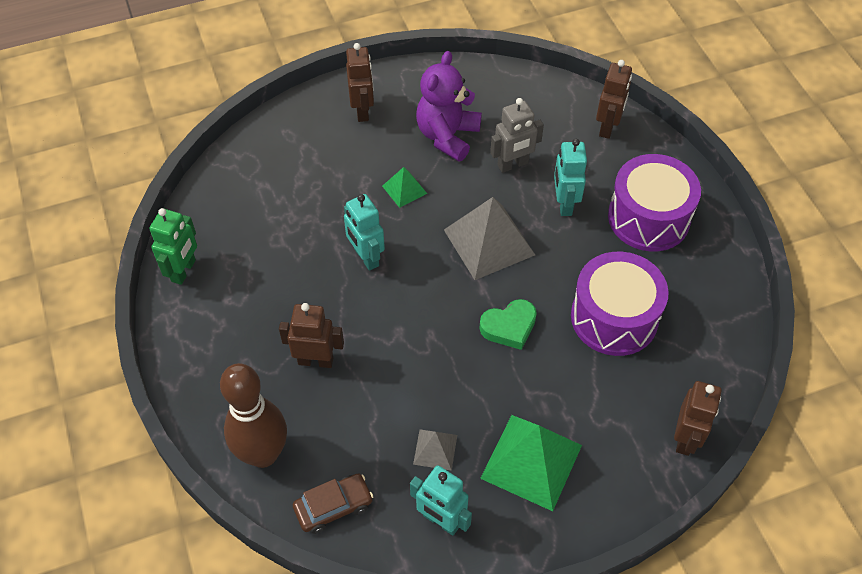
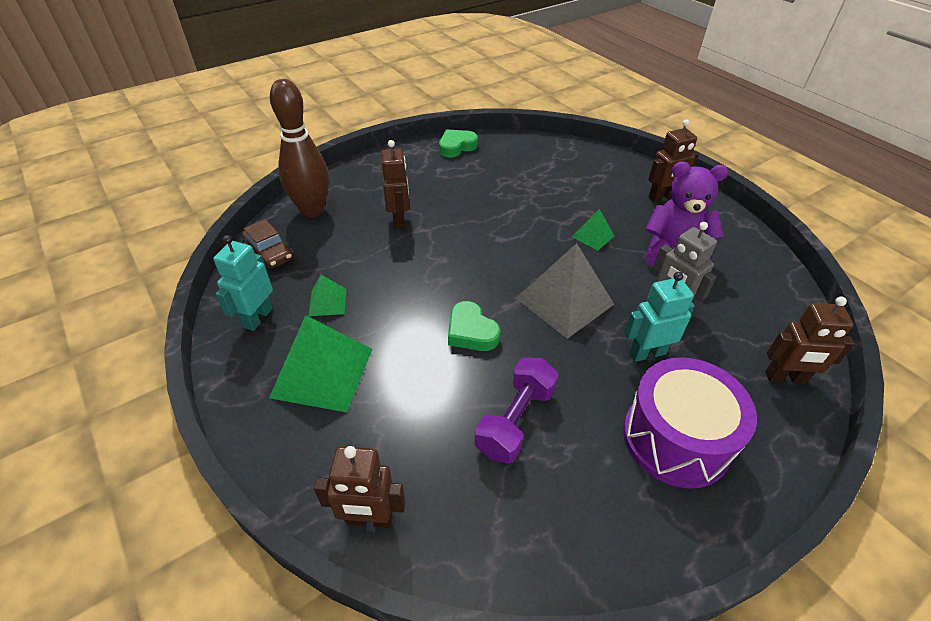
camera: 75 degrees right, 10 degrees down
(184, 271) = (456, 147): green robot -> green heart
(366, 257) = (508, 227): turquoise robot -> none
(435, 449) = (327, 302): grey pyramid -> green pyramid
(614, 317) = (515, 420): purple drum -> purple dumbbell

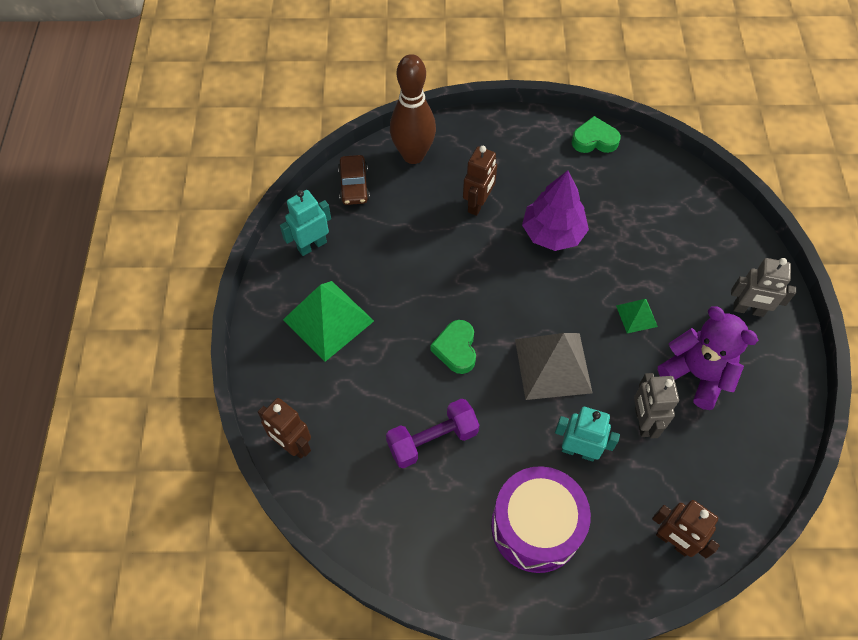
camera: 35 degrees right, 15 degrees up
(327, 302) = (368, 259): green pyramid -> none
(478, 213) = (552, 233): none -> purple tree
(662, 197) = (748, 310): brown robot -> grey robot

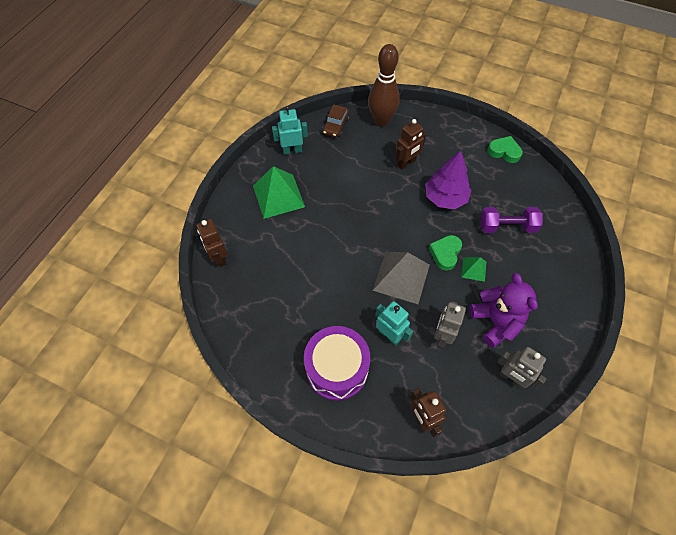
camera: 25 degrees right, 0 degrees up
(432, 440) = (301, 289): purple dumbbell -> purple dumbbell (506, 226)
(456, 349) = (345, 243): green heart -> green heart (445, 253)
(748, 310) = (555, 296): grey robot -> grey robot (511, 378)

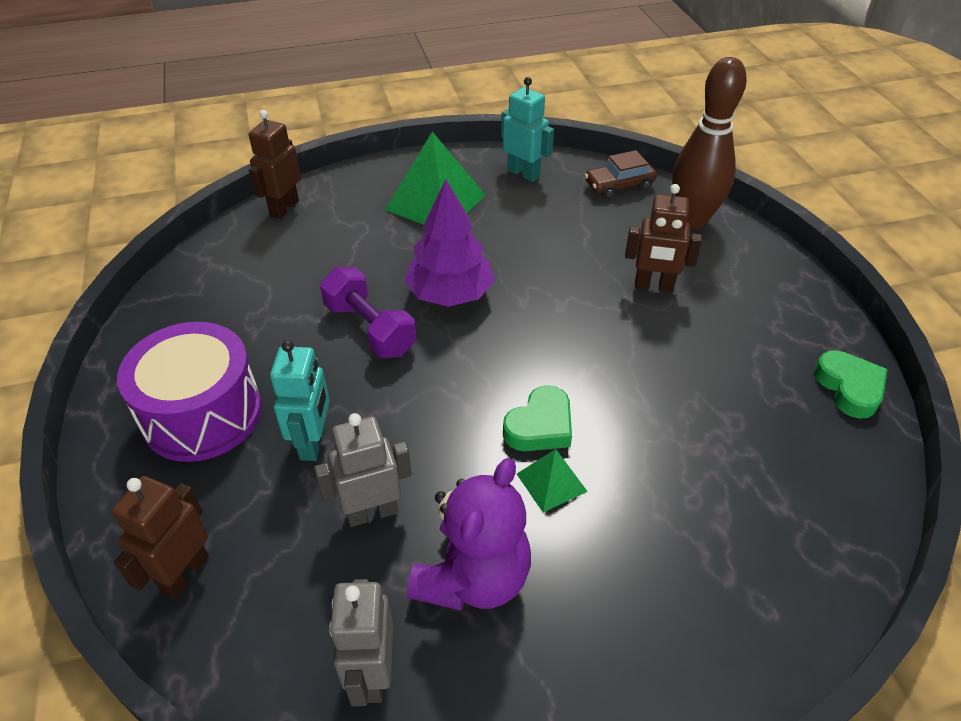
camera: 50 degrees right, 15 degrees down
(401, 277) = (436, 397): grey pyramid -> none
(445, 198) = (649, 365): purple tree -> purple tree (450, 294)
(445, 253) = (540, 426): green heart -> green heart turned 150 degrees clockwise
(506, 226) = (696, 480): purple dumbbell -> purple dumbbell (370, 329)

